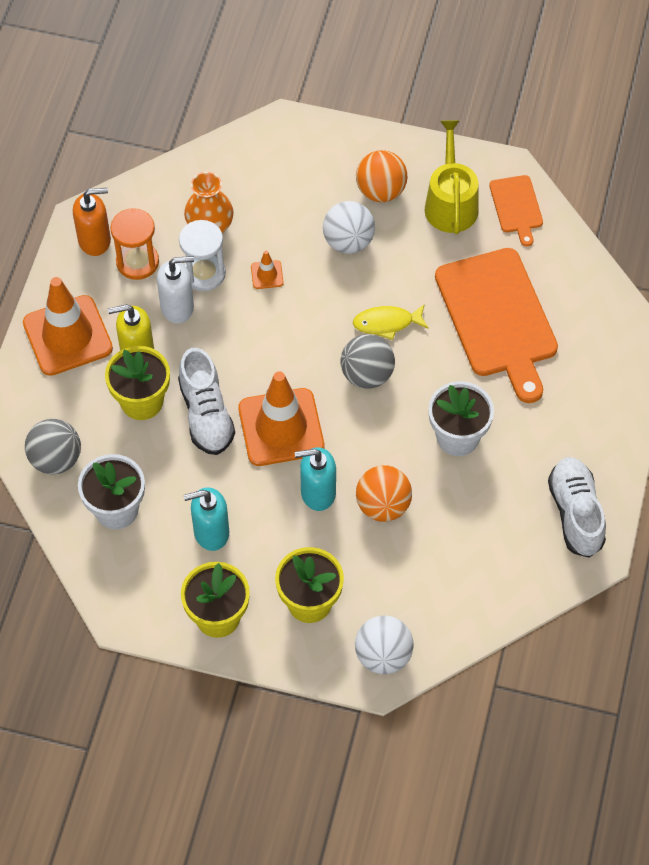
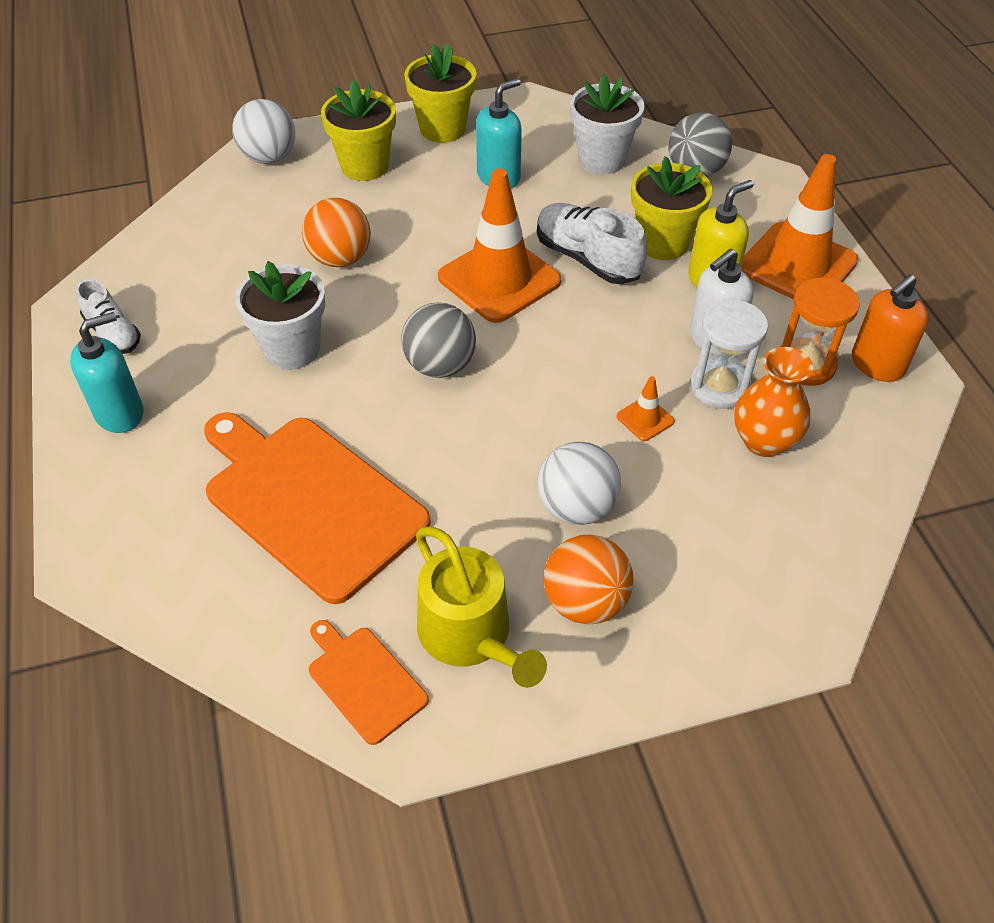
camera: 150 degrees right, 10 degrees down
(317, 493) = (417, 243): turquoise soap dispenser -> turquoise soap dispenser (120, 413)
(387, 323) = (454, 430): yellow fish -> none
(575, 513) = (113, 333): white shoe -> white shoe, size x0.64

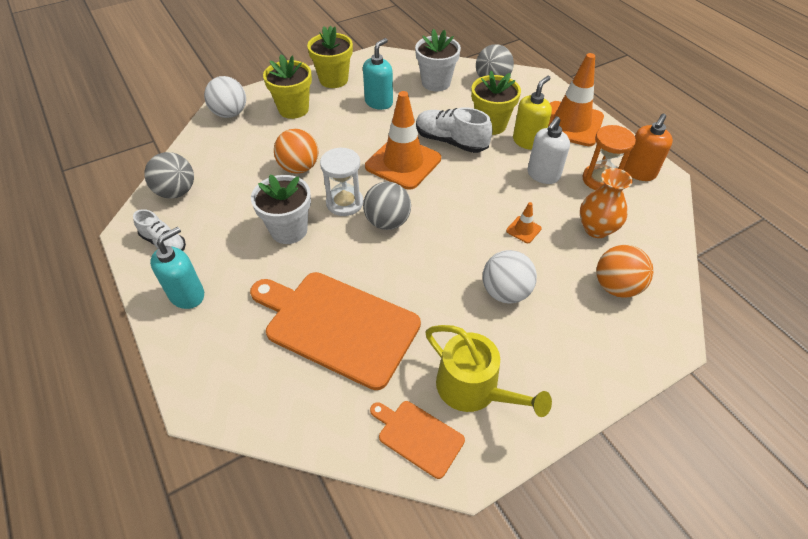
camera: 15 degrees left, 0 degrees up
(154, 262) = (176, 192): none -> grey ball
(585, 602) = (535, 350): orange ball -> orange ball (616, 287)
(719, 387) = (558, 202): white hourglass -> white hourglass (344, 203)

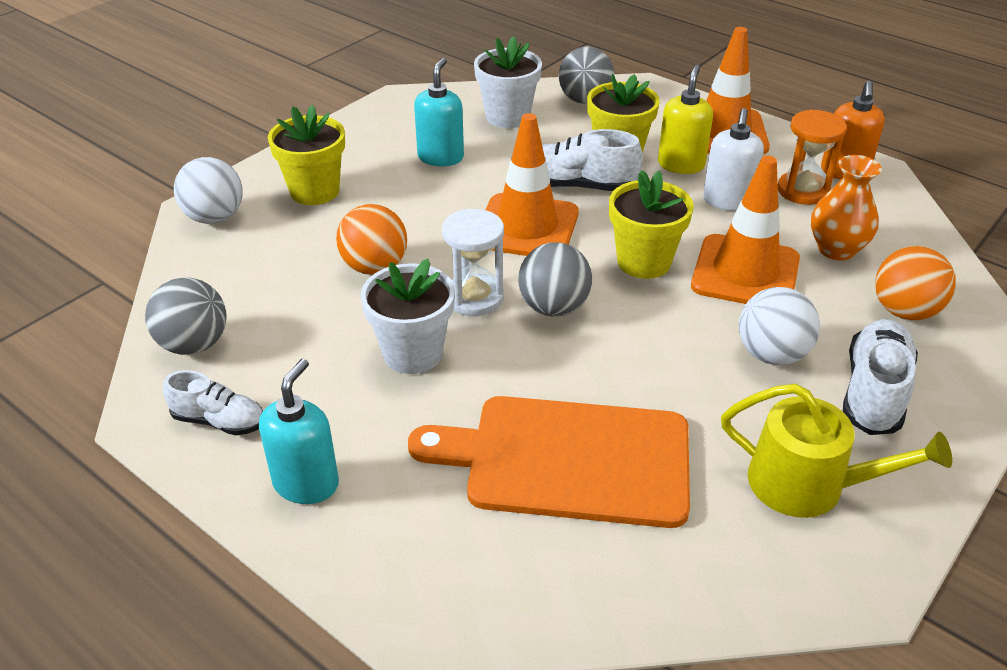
camera: 20 degrees left, 10 degrees down
(333, 79) = (352, 141): yellow flower pot -> yellow flower pot (644, 262)
(418, 436) = (774, 567): orange cutting board -> none
(523, 230) = (745, 273): orange traffic cone -> orange traffic cone, size x2.41
(557, 339) = (874, 392): none -> white shoe

